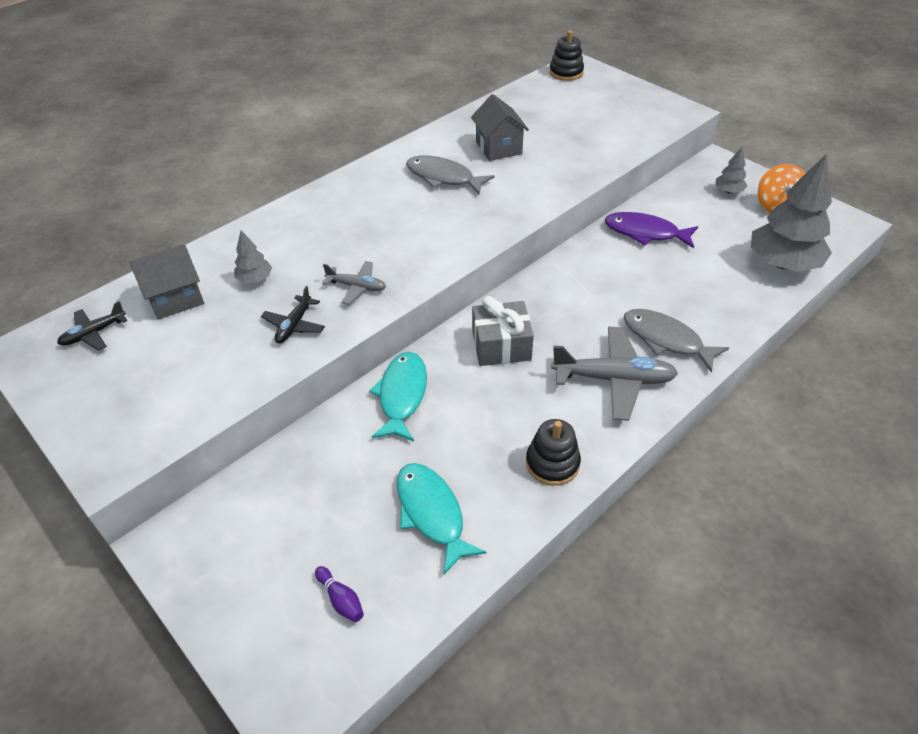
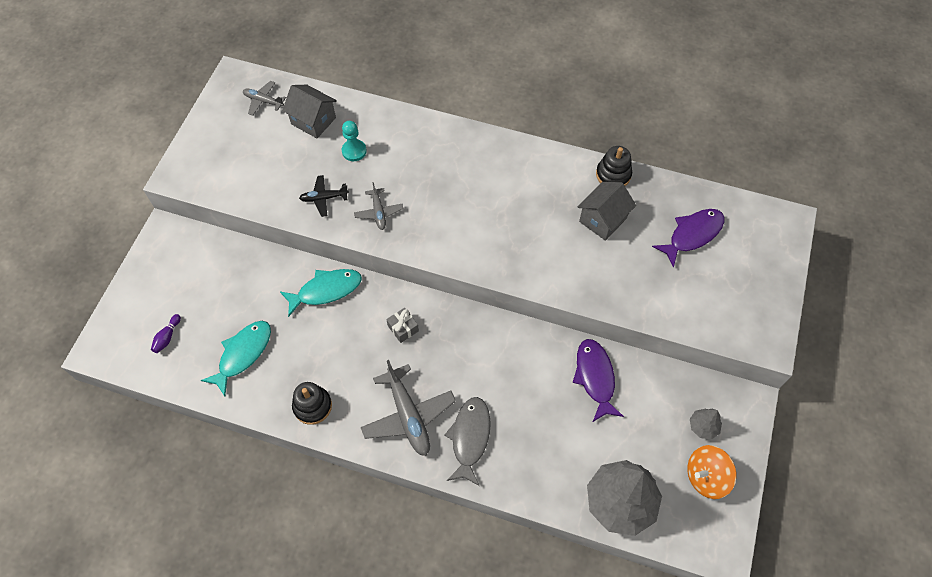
camera: 60 degrees right, 15 degrees up
(94, 333) = (263, 101): black plane -> grey plane
(255, 279) = (354, 151): grey tree -> turquoise pawn
(443, 177) = (536, 201): grey fish -> none
(501, 345) = (403, 328): grey gift -> grey gift, size x0.57
(554, 109) = (692, 235): none -> purple fish
(566, 72) = (766, 218): black stacking toy -> black stacking toy (613, 174)

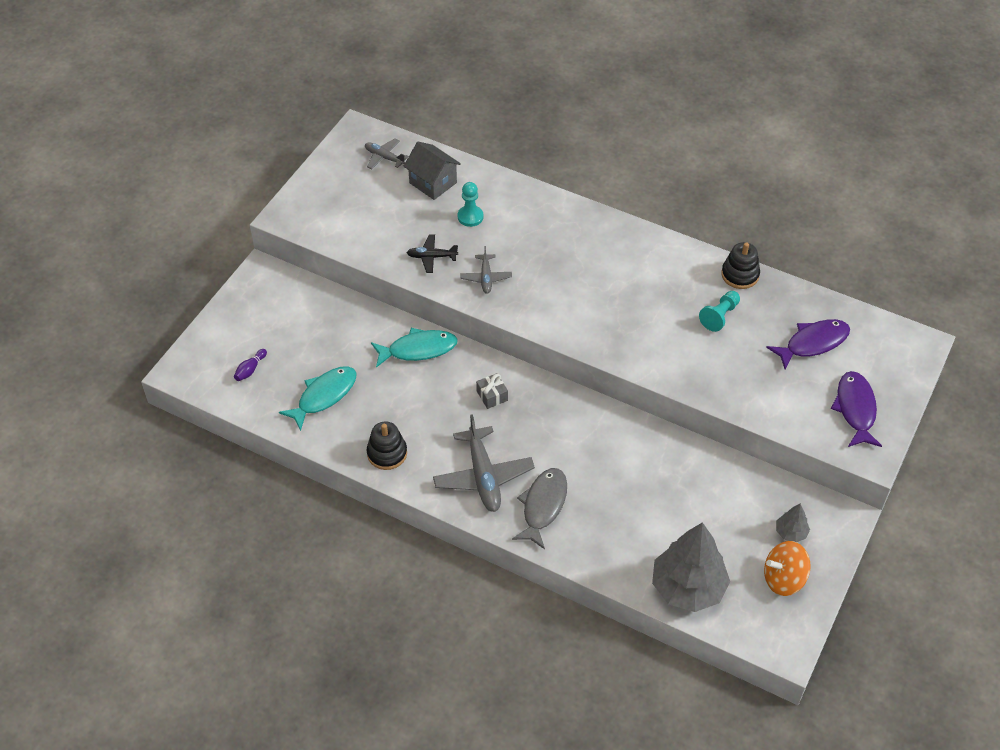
camera: 10 degrees right, 10 degrees down
(595, 377) = (685, 470): purple fish -> purple fish (855, 409)
(603, 220) = (719, 316): grey house -> turquoise pawn

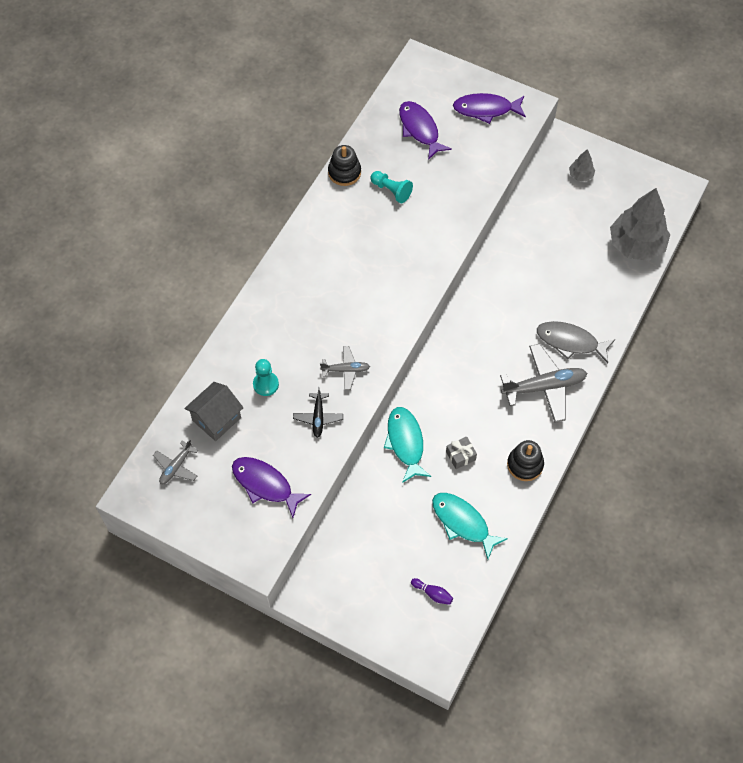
camera: 90 degrees left, 10 degrees up
(361, 219) = (265, 485): none -> purple fish
(492, 396) = (457, 380): grey gift -> grey gift (460, 456)
(783, 579) = (622, 184): orange spinning top -> none

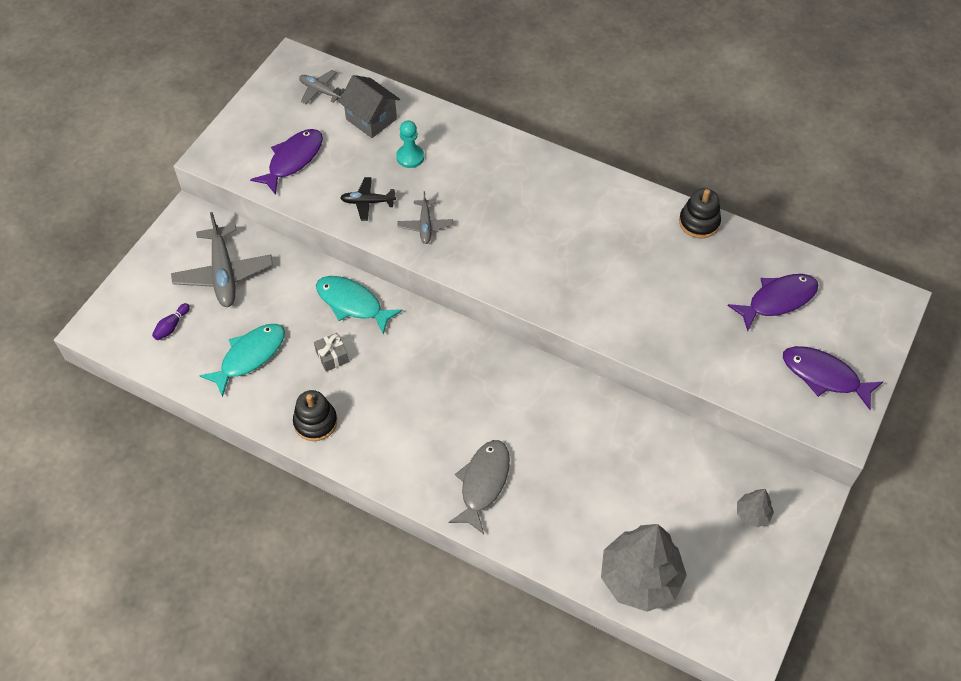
camera: 90 degrees right, 5 degrees down
(391, 190) = (677, 269): turquoise pawn -> none
(405, 442) = (352, 303): turquoise fish -> turquoise fish turned 135 degrees counterclockwise
(486, 109) = (824, 376): purple fish -> purple fish turned 60 degrees counterclockwise
(544, 387) = (419, 449): grey plane -> grey plane (224, 273)

